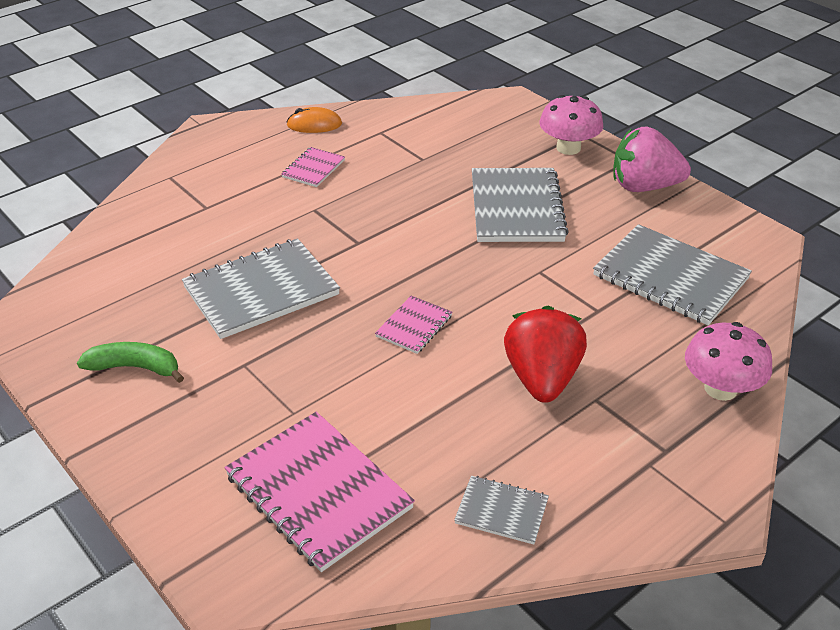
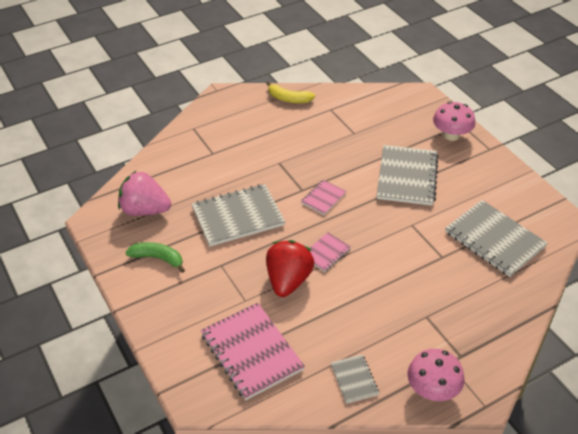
camera: 10 degrees right, 5 degrees up
(313, 169) = (283, 132): pink notebook -> pink notebook (323, 198)
(314, 125) = (289, 99): orange mouse -> yellow banana
(501, 511) = (354, 379): grey notebook -> grey notebook turned 45 degrees clockwise
(542, 379) = (396, 299): red strawberry -> red strawberry (288, 280)
(644, 186) = (494, 171): pink strawberry -> pink strawberry (145, 210)
(720, 388) = (505, 320): pink mushroom -> pink mushroom (432, 389)

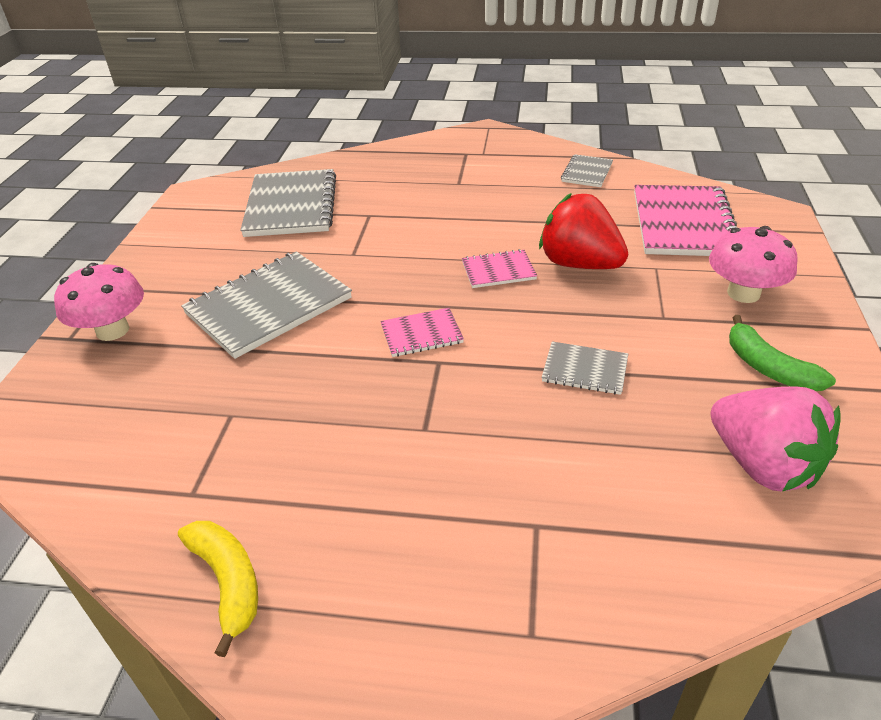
camera: 140 degrees left, 5 degrees down
(238, 216) = (584, 370): grey notebook -> grey notebook, size x0.50
(288, 280) = (579, 264): red strawberry -> red strawberry turned 75 degrees clockwise
(432, 389) = (520, 146): pink mushroom -> pink mushroom (743, 293)

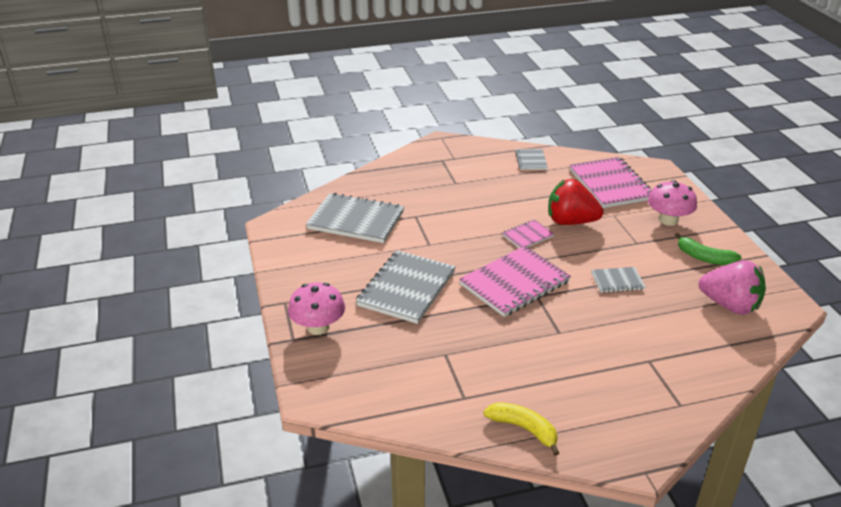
camera: 25 degrees left, 5 degrees down
(291, 206) = (356, 220): grey notebook -> grey notebook turned 45 degrees counterclockwise
(421, 334) = (514, 283): pink notebook -> pink notebook, size x1.99

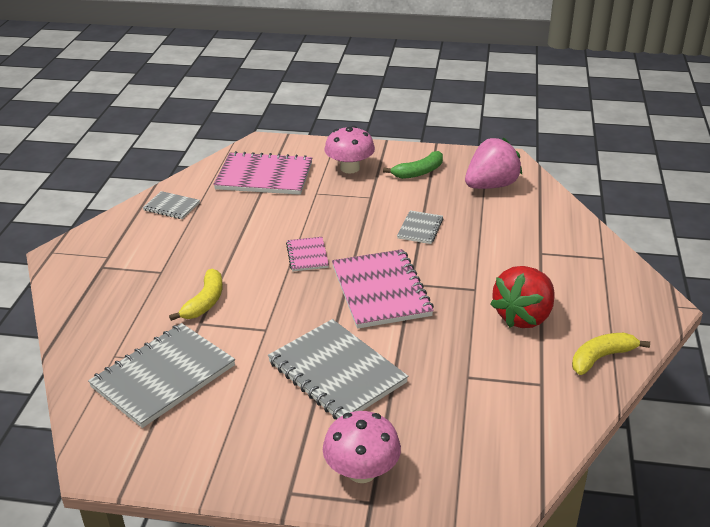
camera: 65 degrees left, 0 degrees up
(438, 210) = (205, 302): none -> yellow banana
(570, 222) = (305, 221): red strawberry -> red strawberry (523, 317)

